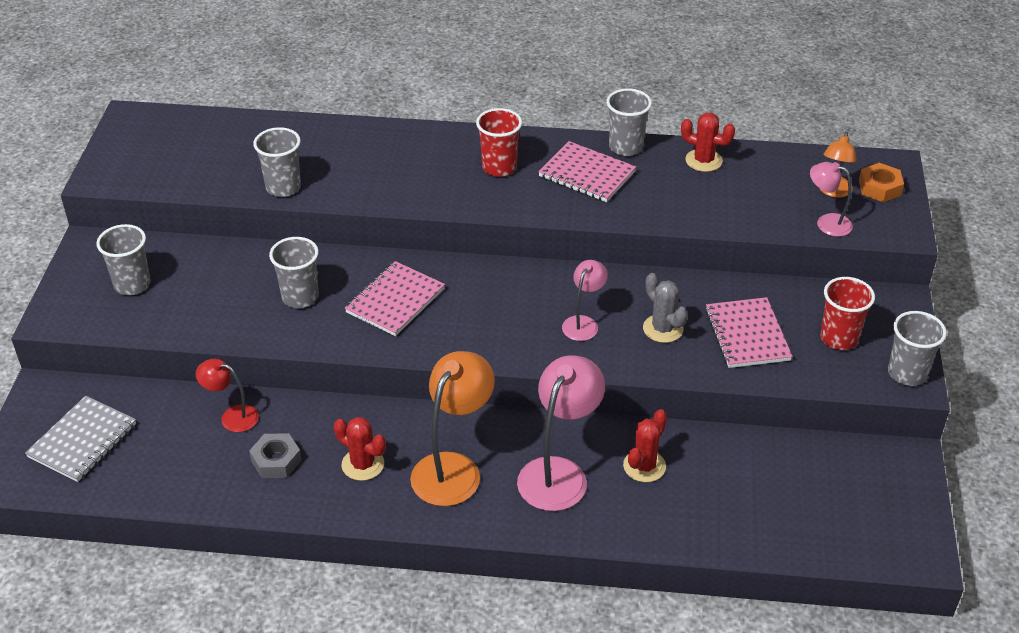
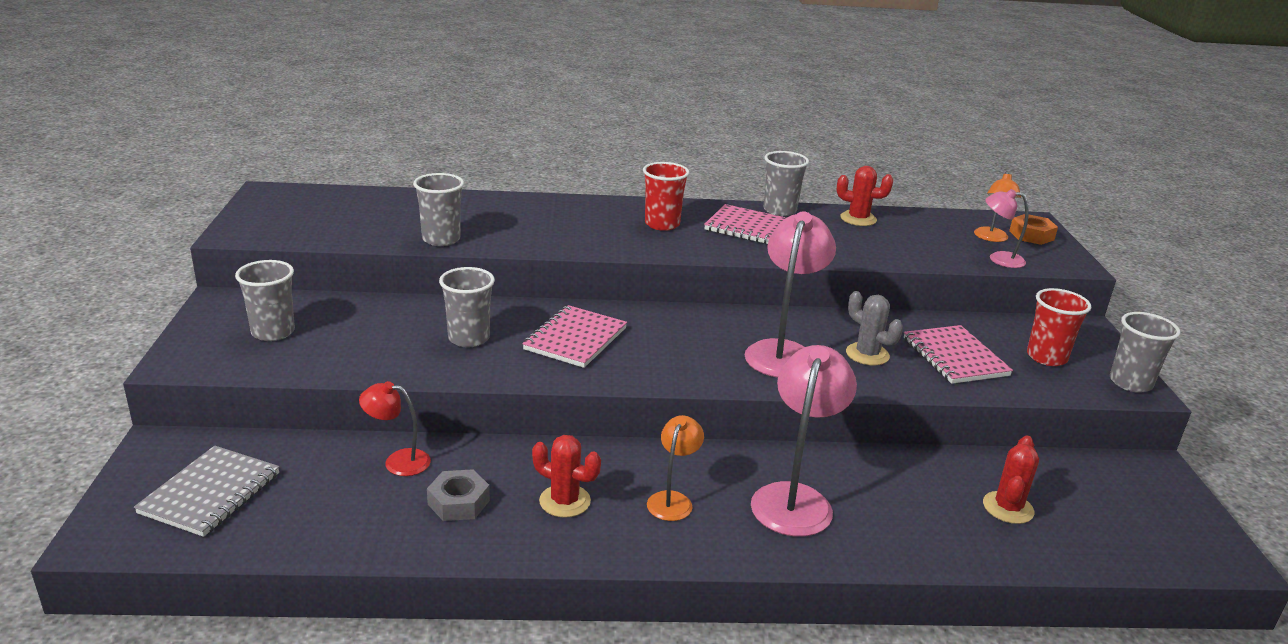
camera: 10 degrees left, 15 degrees down
(453, 468) = (672, 500): orange lamp -> orange lamp, size x0.56
(583, 323) = (783, 352): pink lamp -> pink lamp, size x1.80
(644, 466) = (887, 487): red cactus -> red cactus (1008, 508)

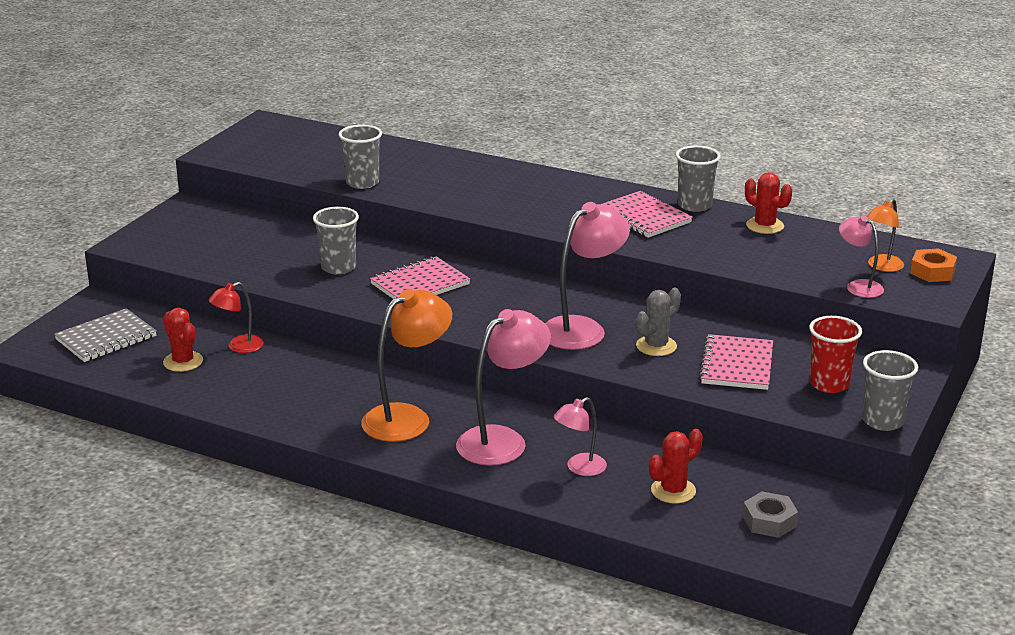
camera: 30 degrees right, 0 degrees up
(273, 332) = (204, 235): grey cup -> none
(398, 461) = (239, 347): red lamp -> red lamp turned 75 degrees counterclockwise
(458, 502) = (256, 382): grey nut -> grey nut (769, 521)
(565, 501) = (329, 399): red cactus -> red cactus (183, 362)
(662, 224) = (564, 200): red cup -> none
(672, 500) = (407, 418): orange lamp -> orange lamp, size x1.80
(867, 354) = (656, 346): grey cactus -> grey cactus turned 60 degrees clockwise
(900, 509) = (579, 468): none -> pink lamp

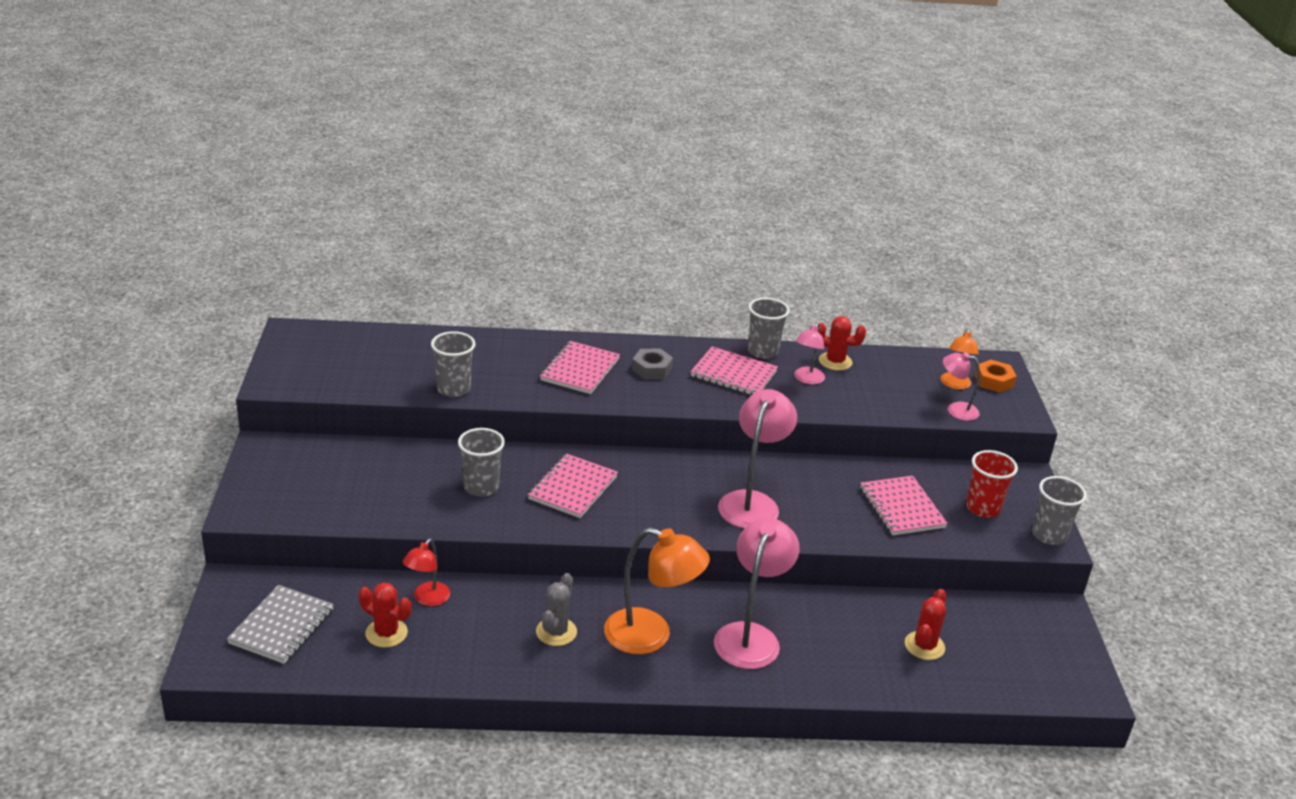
camera: 30 degrees left, 5 degrees up
(407, 418) = (651, 636): orange lamp -> orange lamp turned 90 degrees clockwise
(493, 189) = (579, 370): none -> pink notebook
(579, 468) = (836, 646): pink lamp -> pink lamp (806, 379)
(656, 346) = (825, 505): grey cactus -> grey cactus (556, 632)
(769, 521) = (1016, 653): grey nut -> grey nut (652, 369)

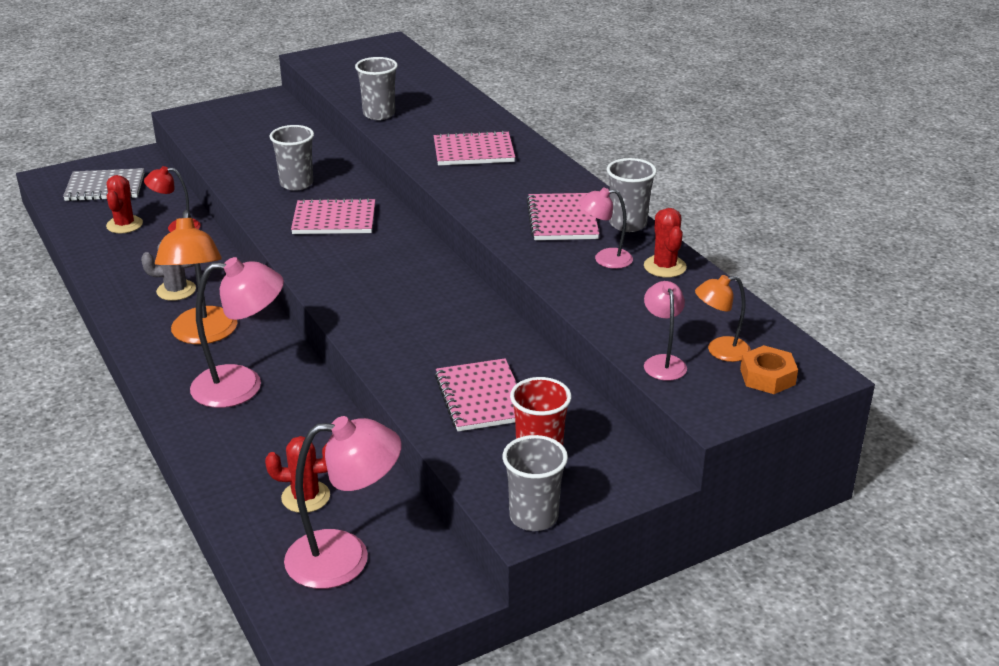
camera: 65 degrees right, 0 degrees up
(652, 369) = (517, 180): grey nut -> none
(752, 502) = (401, 308): pink lamp -> pink lamp (345, 558)
(901, 508) = (481, 398): pink notebook -> pink notebook turned 60 degrees counterclockwise

